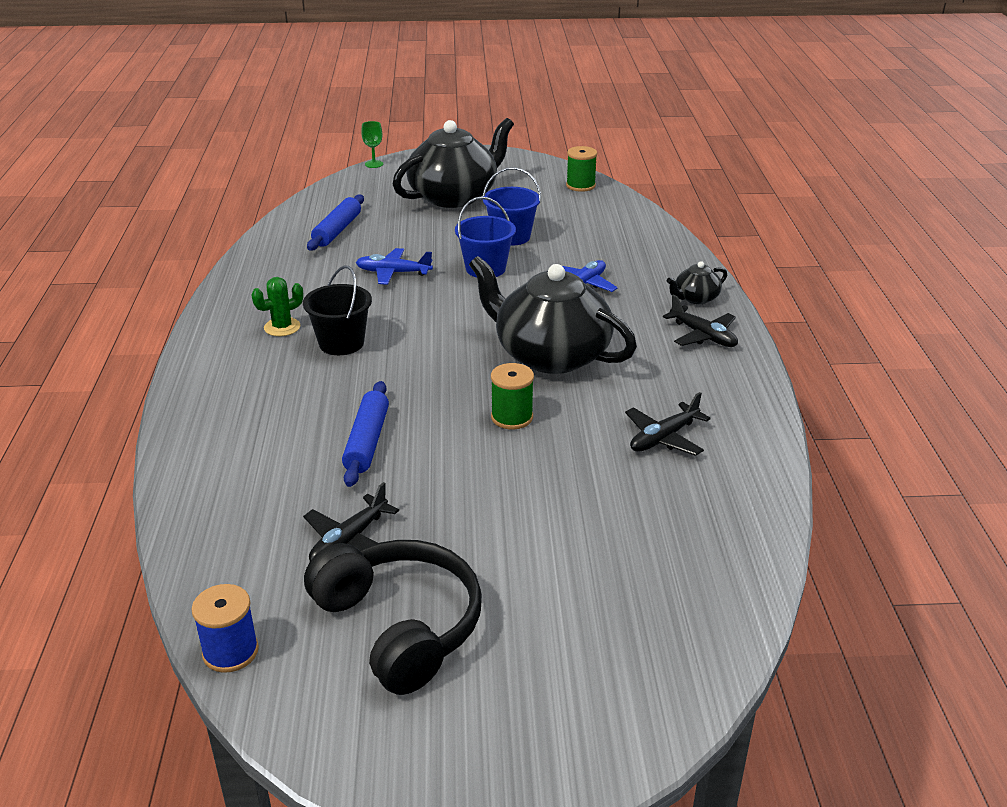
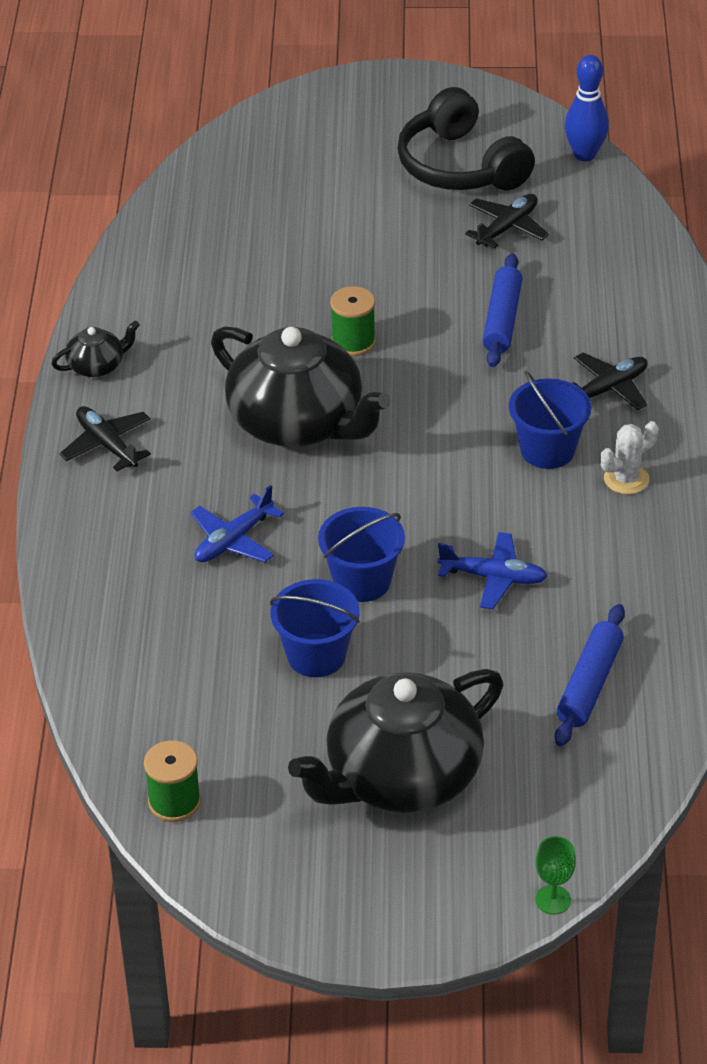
camera: 175 degrees left, 10 degrees up
(230, 651) = (584, 155): blue spool -> blue bowling pin
(282, 327) = (626, 479): green cactus -> white cactus
(341, 343) = (547, 450): black bucket -> blue bucket
(663, 438) = (204, 313): black plane -> black plane (608, 389)
(695, 298) = (89, 510): black teapot -> black teapot (97, 366)

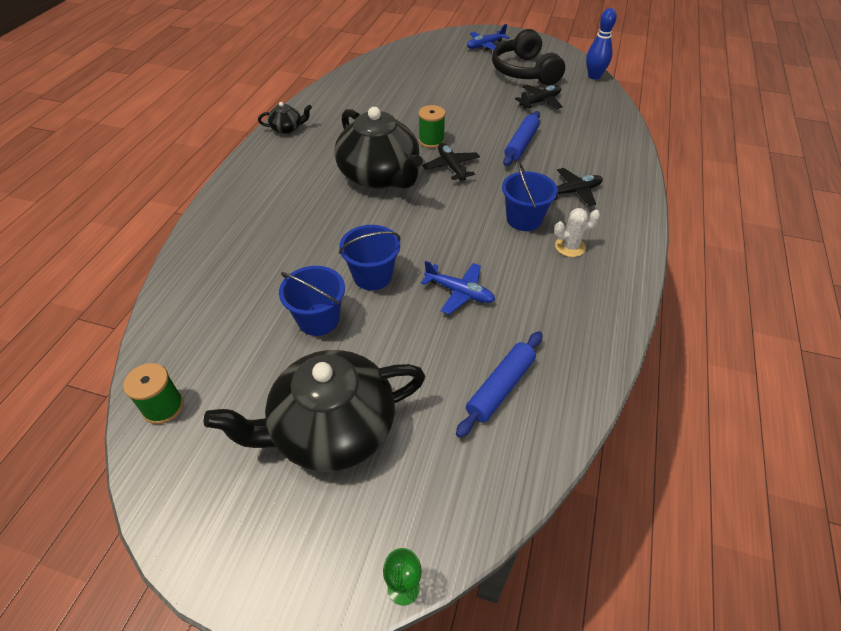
camera: 15 degrees right, 5 degrees up
(107, 445) = (267, 167): black plane -> black plane (451, 167)
(233, 540) = (307, 234): blue plane -> blue plane (485, 46)

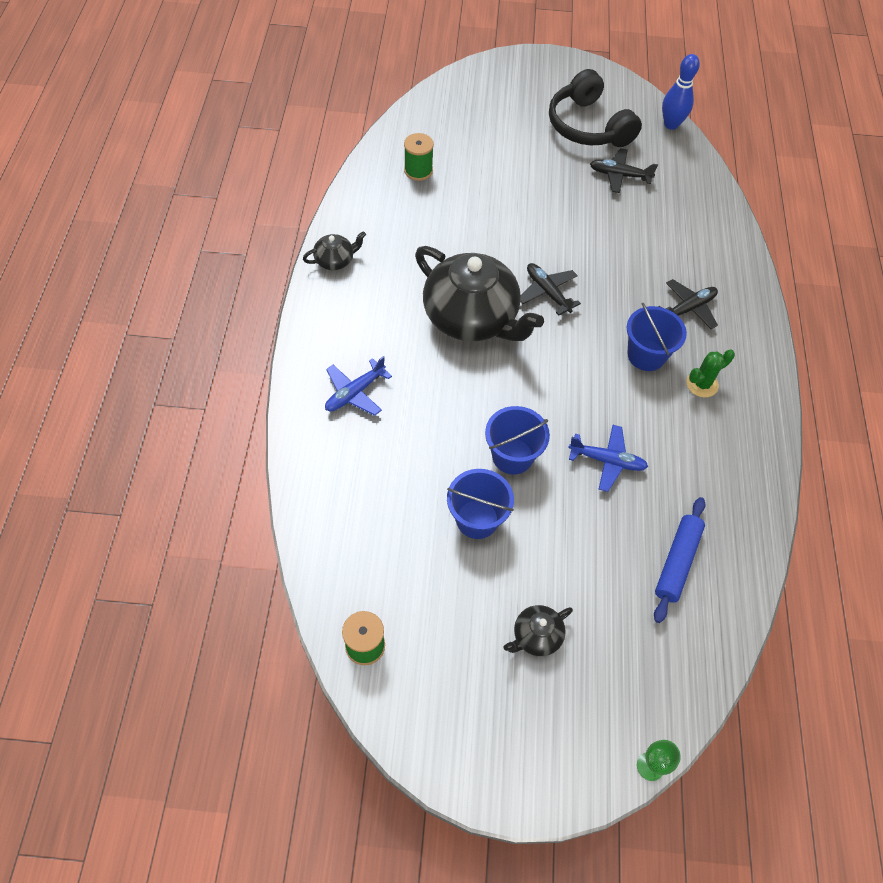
camera: 15 degrees left, 10 degrees up
(331, 429) = (536, 636): black teapot -> black teapot, size x0.43
(431, 141) = (512, 256): green spool -> green spool (418, 170)
(485, 46) = (528, 85): blue plane -> blue plane (355, 393)
(521, 144) = (615, 246): blue rolling pin -> none
(540, 102) = (619, 175): black plane -> black plane turned 120 degrees counterclockwise
(570, 247) = (702, 384): white cactus -> green cactus

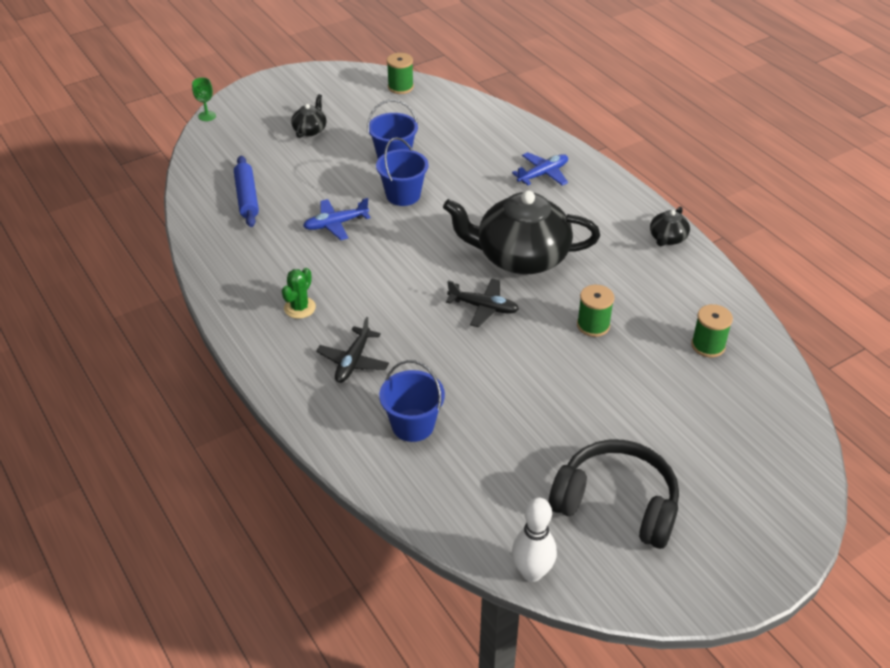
camera: 145 degrees right, 15 degrees down
(355, 393) = (543, 174): blue plane -> blue plane turned 45 degrees clockwise
(480, 229) = (593, 325): none -> green spool
(619, 175) = (527, 461): black plane -> none
(646, 355) = (361, 304): blue bucket -> blue bucket (413, 425)
(671, 124) = (532, 572): blue bowling pin -> white bowling pin

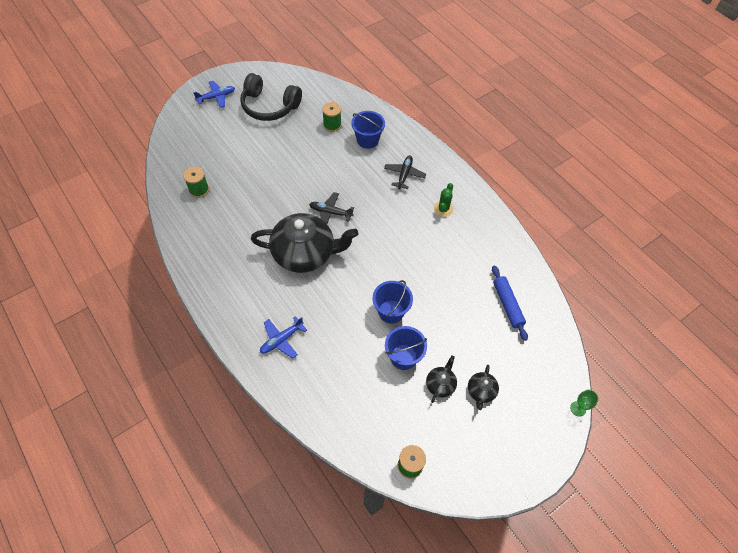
camera: 175 degrees right, 15 degrees up
(335, 224) = (436, 279): blue plane -> blue plane (216, 97)
(532, 572) = (311, 80): white bowling pin -> none
(593, 325) = (264, 201): green spool -> green spool (332, 125)
(667, 238) = (200, 273): black teapot -> black teapot (440, 384)

